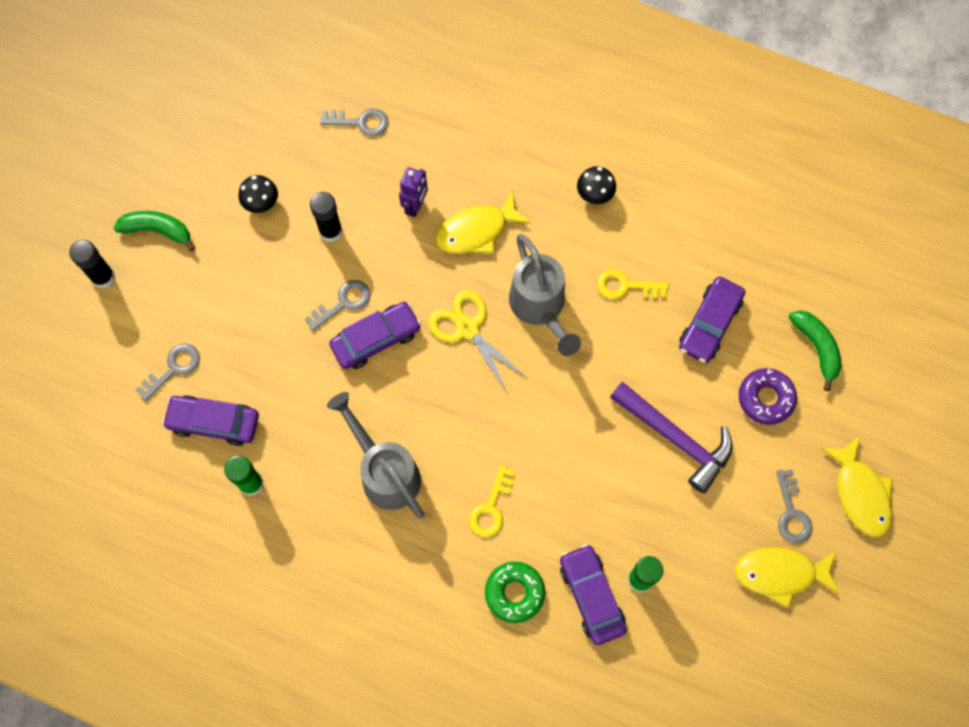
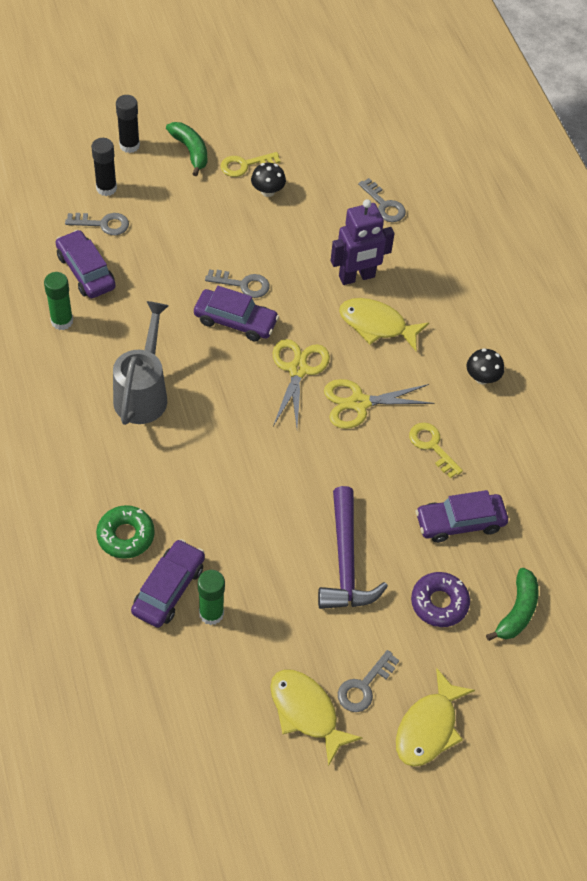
camera: 45 degrees right, 15 degrees down
(330, 231) = (287, 242): black glue stick -> black glue stick (106, 188)
(415, 206) = (357, 277): purple robot -> purple robot, size x1.58
(491, 508) = (177, 476): yellow key -> yellow key (245, 165)
(540, 308) = (359, 403): grey watering can -> yellow scissors

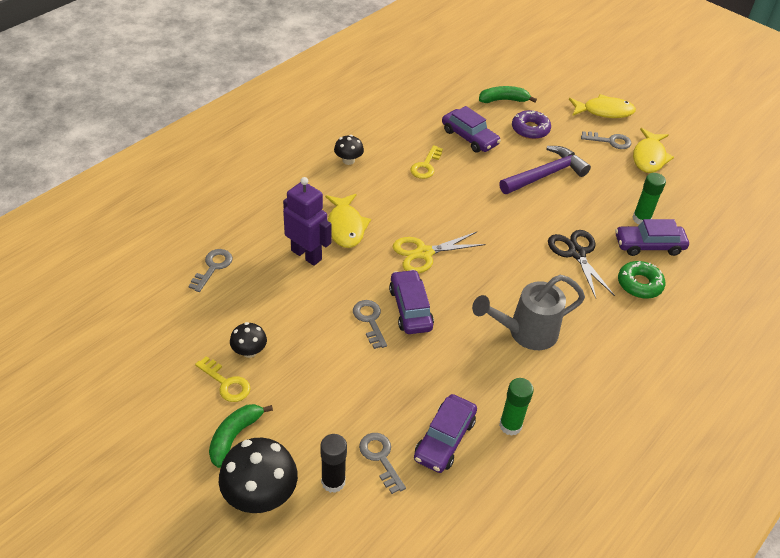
camera: 120 degrees left, 10 degrees down
(129, 145) = (260, 495): black glue stick -> black mushroom
(206, 506) = (576, 253): none -> black scissors
(359, 403) = (423, 211): yellow scissors -> none

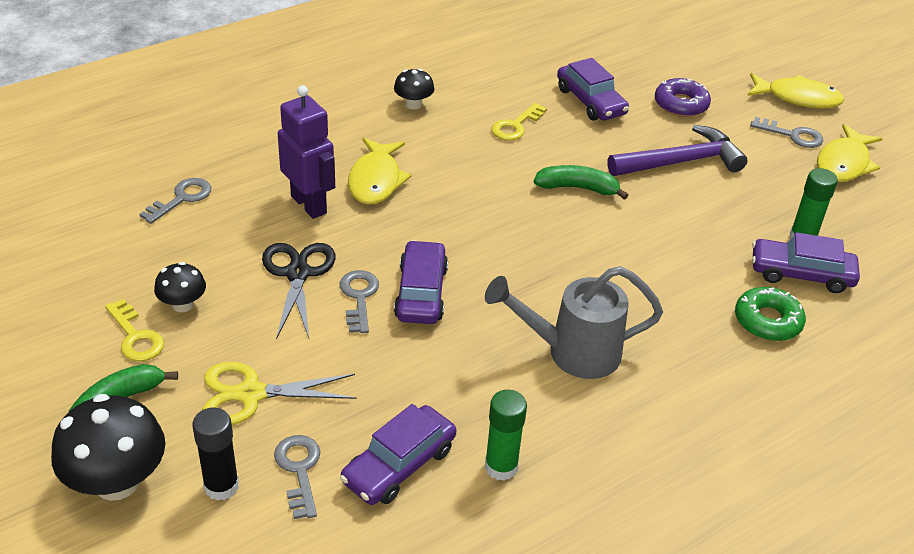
camera: 15 degrees right, 5 degrees down
(424, 253) = (469, 229): yellow scissors -> yellow scissors (251, 394)
(503, 100) = (657, 64): green banana -> green banana (577, 188)
(576, 253) = (688, 266): black scissors -> black scissors (298, 274)

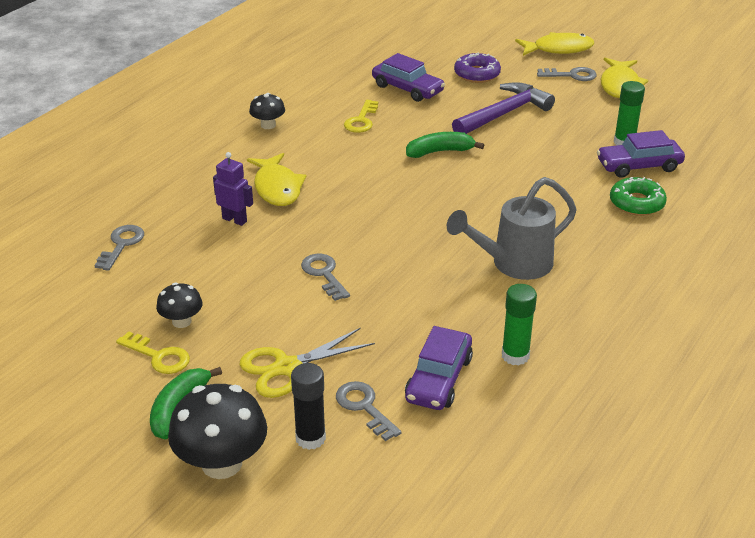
camera: 20 degrees left, 5 degrees down
(298, 274) = (262, 272): black scissors -> none
(309, 204) = (235, 220): purple robot -> purple robot, size x0.63
(421, 292) = (371, 257): purple car -> none

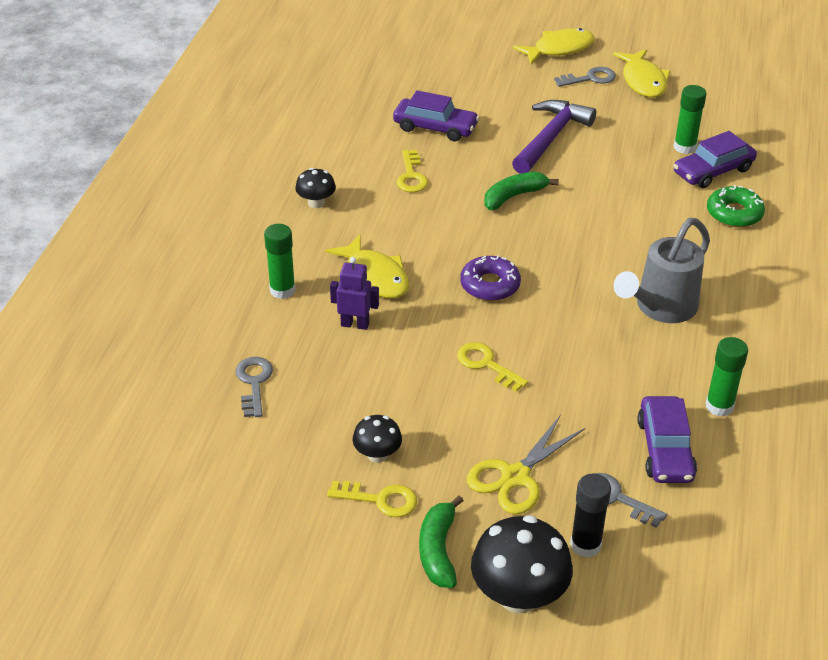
camera: 20 degrees left, 5 degrees up
(194, 182) = (282, 290): none -> green glue stick
(324, 274) = (486, 364): grey key -> yellow key
(477, 74) = (495, 95): purple donut -> purple donut (490, 285)

